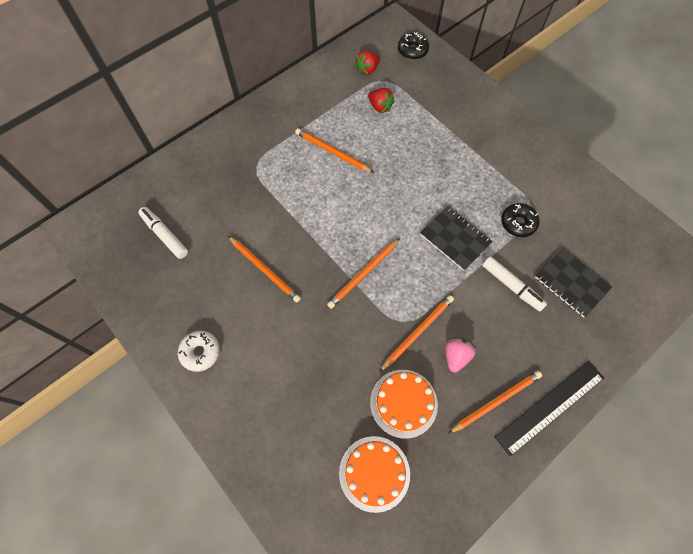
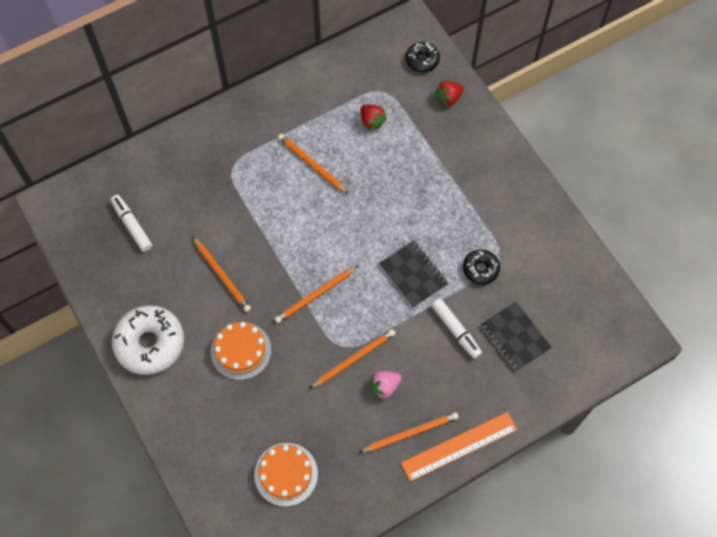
camera: 10 degrees right, 0 degrees up
(200, 352) = (150, 343): white donut -> white donut, size x1.86
(367, 70) = (368, 76): red strawberry -> red strawberry (448, 98)
(403, 403) = (326, 420): orange cake -> orange cake (241, 351)
(456, 356) = (384, 387): pink strawberry -> pink strawberry turned 150 degrees counterclockwise
(550, 406) = (459, 446): black ruler -> orange ruler

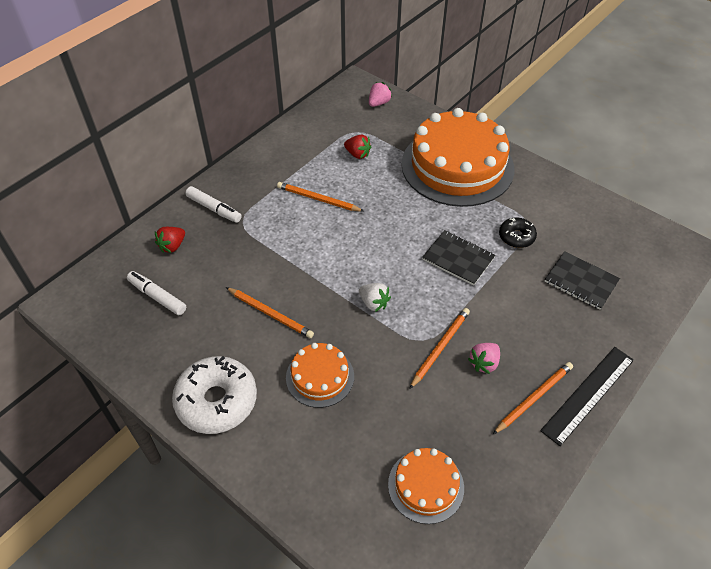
camera: 20 degrees left, 15 degrees down
(315, 295) = (374, 303): orange pencil -> white strawberry
(422, 60) = (379, 103): black donut -> pink strawberry
(448, 98) = (415, 122): red strawberry -> red strawberry (172, 246)
(455, 330) = (523, 292): white marker -> white marker (214, 209)
(459, 446) = (588, 394): orange ruler -> black ruler
(465, 167) = (457, 166): none -> orange cake

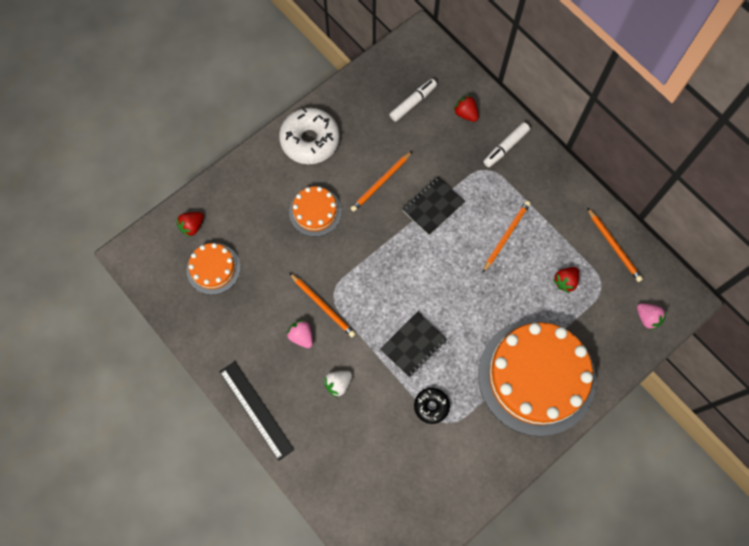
camera: 100 degrees right, 20 degrees up
(369, 531) = (192, 226): none -> red strawberry
(374, 303) = (377, 263): white strawberry -> white strawberry (338, 384)
(533, 398) = (262, 365): orange pencil -> orange pencil (614, 246)
(581, 281) = (368, 448): black notebook -> black notebook (433, 206)

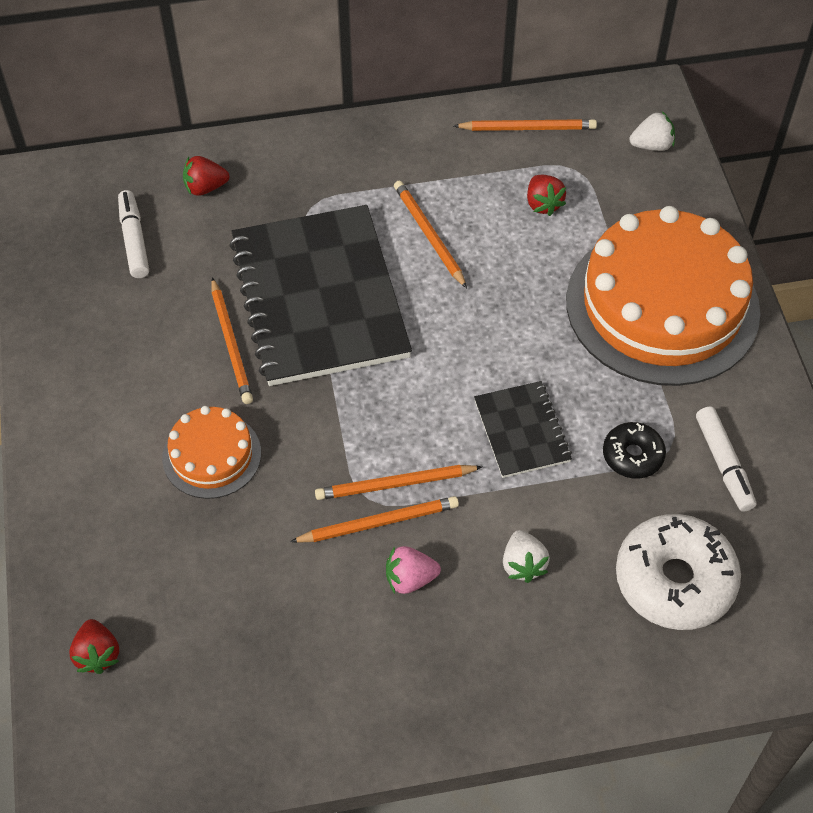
camera: 60 degrees left, 15 degrees down
(213, 268) = (199, 657): orange cake -> none
(256, 409) = (494, 710): black ruler -> none
(310, 140) = (84, 403): white donut -> white donut (674, 580)
(348, 302) = (395, 484): none -> orange pencil
(433, 206) = (319, 298): black notebook -> black notebook, size x2.12
(505, 147) = (294, 169): white marker -> white marker (723, 464)
(647, 318) = (652, 145): pink strawberry -> white strawberry

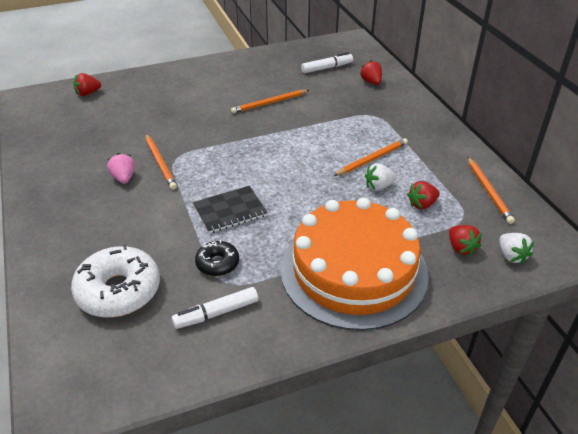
camera: 80 degrees right, 15 degrees down
(212, 455) = (198, 107): orange cake -> none
(319, 298) = (309, 126): black notebook -> none
(395, 484) = (185, 166): orange pencil -> none
(523, 565) = (132, 220): white strawberry -> white strawberry (378, 186)
(632, 188) = (461, 248): none -> red strawberry

